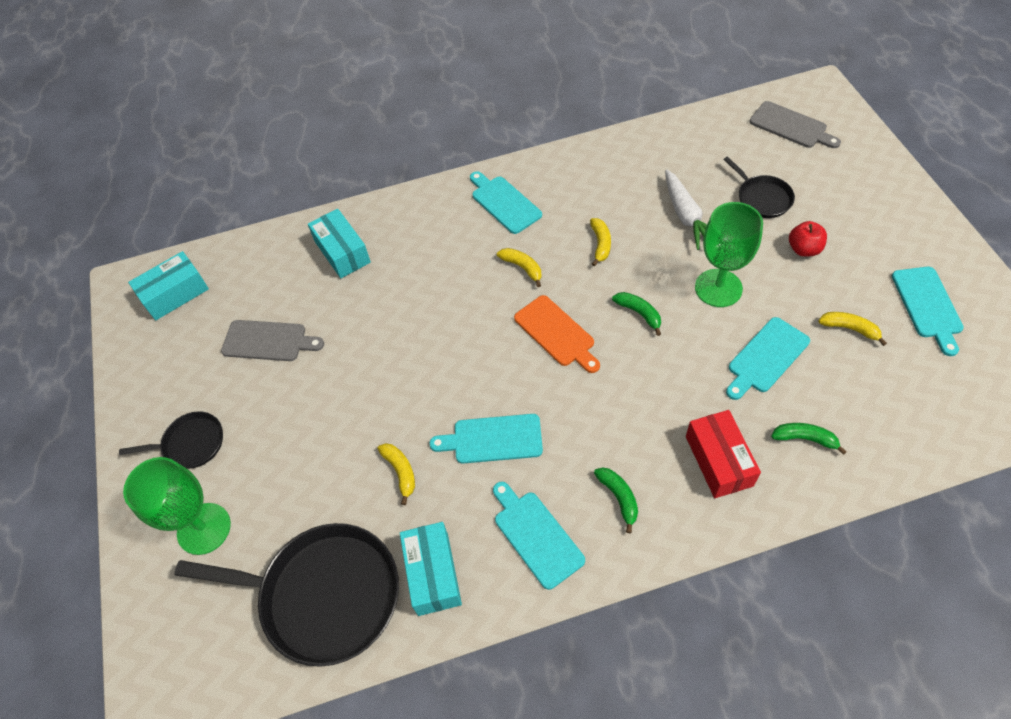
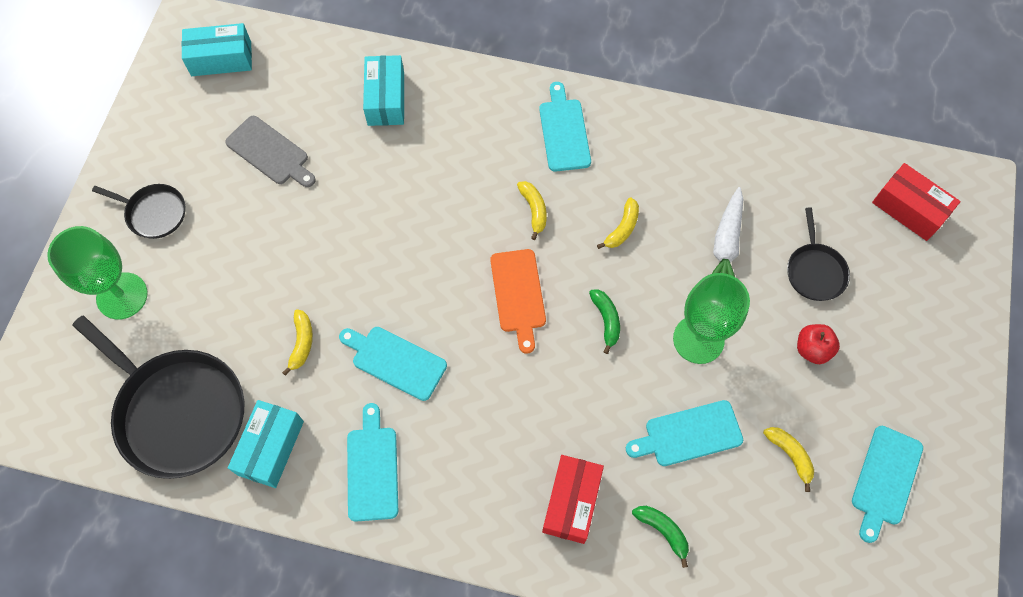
camera: 25 degrees right, 10 degrees up
(619, 497) = (463, 480): green banana -> none
(791, 126) = (909, 209): grey cutting board -> red box

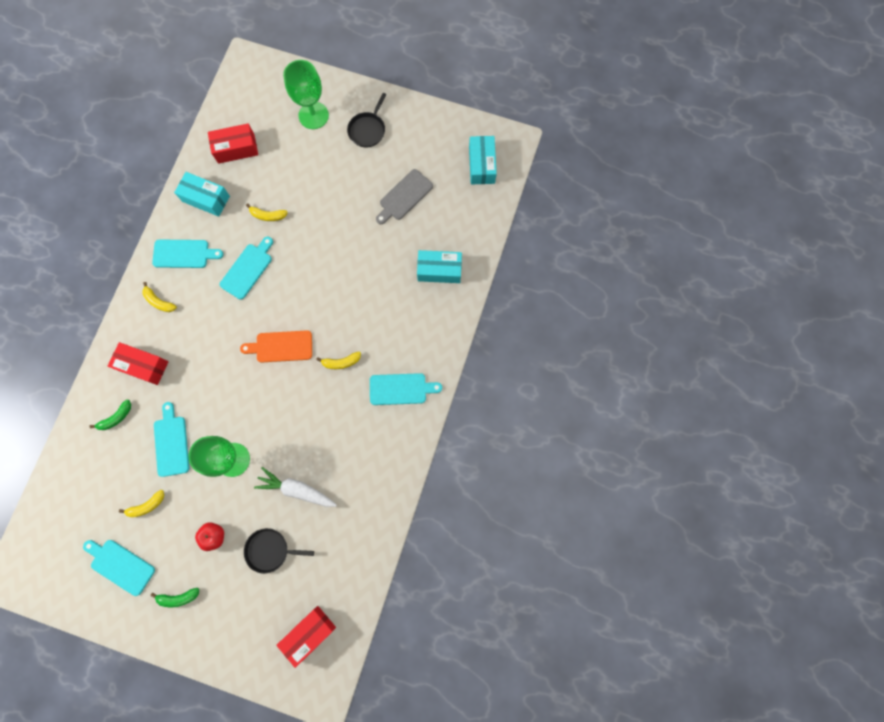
camera: 95 degrees right, 10 degrees up
(178, 411) = (236, 149): black pan -> red box
(606, 320) = (255, 401): green banana -> green banana (178, 597)
(622, 228) = (320, 420): yellow banana -> yellow banana (159, 301)

